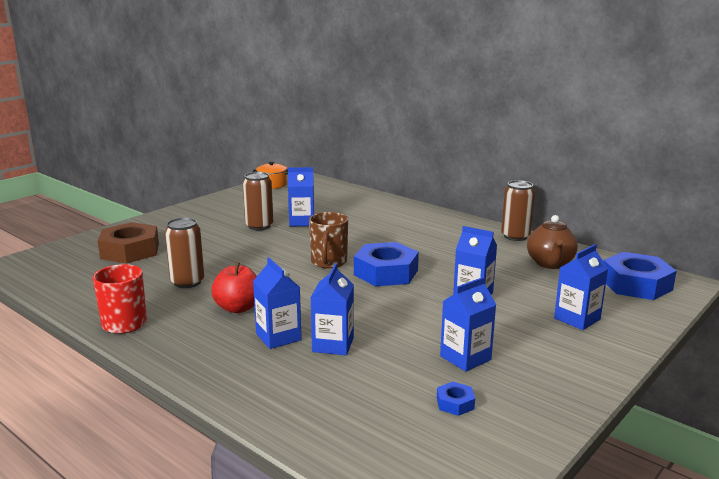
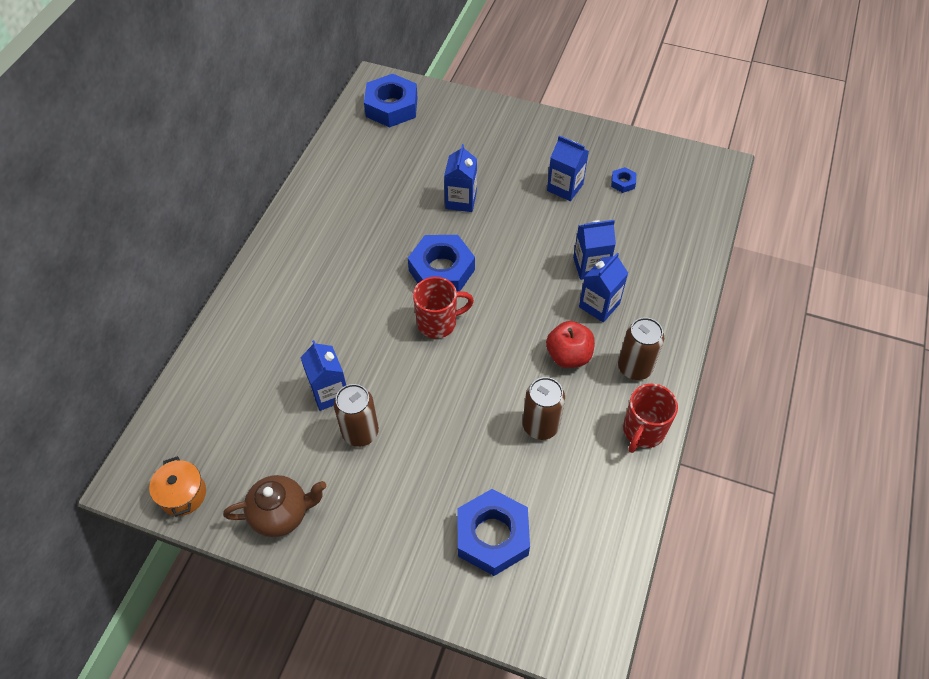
camera: 110 degrees left, 35 degrees up
(130, 251) = (492, 536): brown nut -> blue nut
(328, 262) = (438, 323): brown mug -> red mug
(515, 236) = (308, 191): brown can -> brown can (635, 367)
(550, 264) = (369, 160): brown teapot -> brown teapot (281, 514)
(577, 319) = (472, 136): blue carton -> none

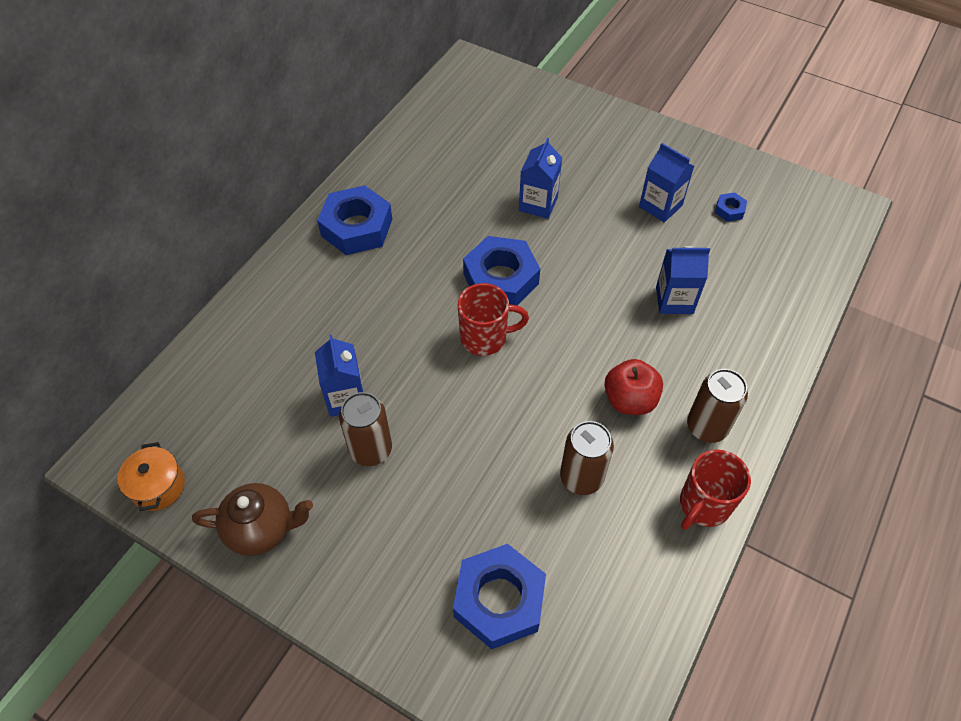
camera: 10 degrees right, 0 degrees up
(391, 107) = (481, 92): blue nut -> blue nut (357, 227)
(599, 305) = (677, 347): blue carton -> none

